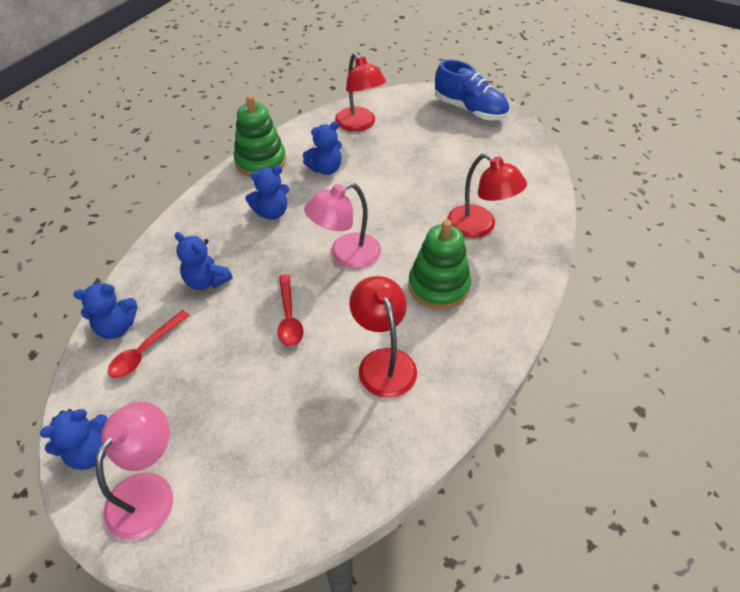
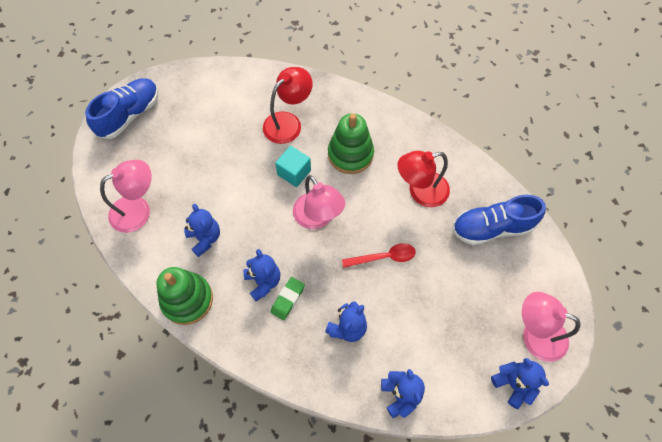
camera: 90 degrees left, 15 degrees up
(145, 350) = (422, 364): red spoon -> none
(249, 231) = (288, 299): none -> green eraser
(323, 451) = (492, 228): none -> blue shoe
(359, 124) = (138, 210): red lamp -> pink lamp
(408, 233) = (294, 172): none -> turquoise cube

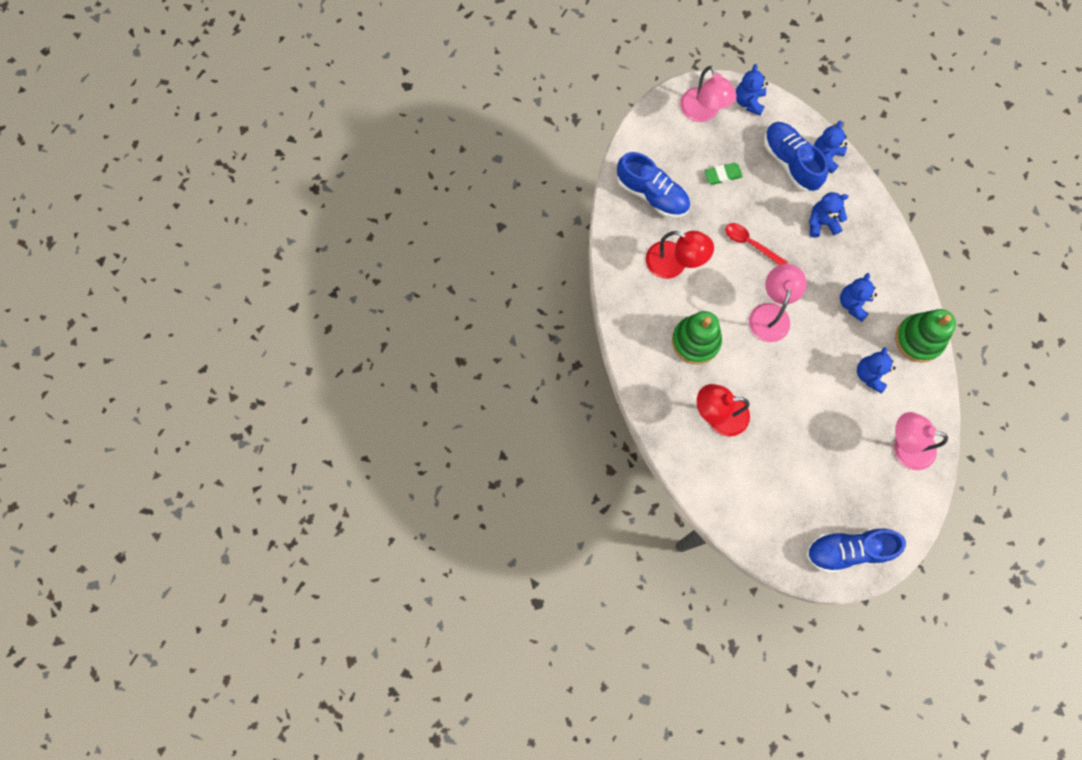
camera: 135 degrees left, 10 degrees up
(288, 299) = (846, 276): green eraser -> green eraser (722, 175)
(294, 172) = (755, 366): turquoise cube -> none
(423, 359) = (790, 162): none -> blue shoe

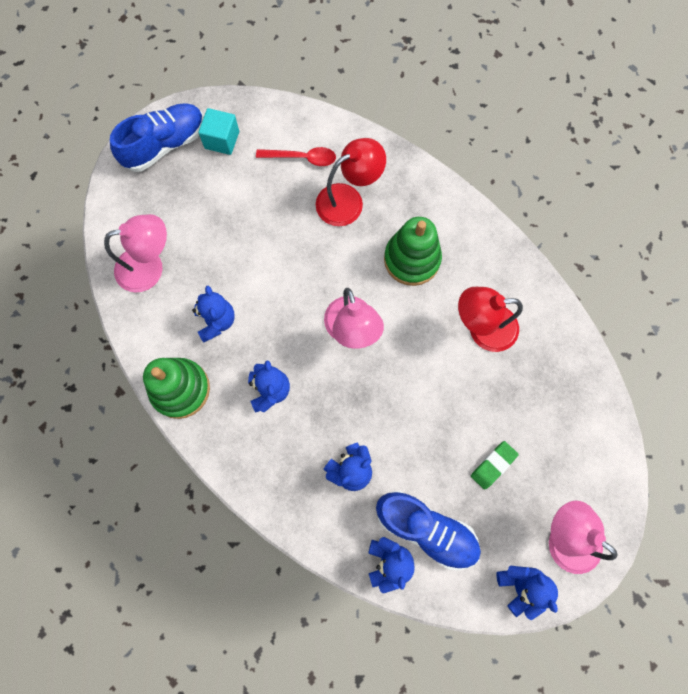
camera: 150 degrees right, 0 degrees up
(652, 194) = (555, 395): blue shoe -> none
(750, 244) = (415, 397): red spoon -> red spoon (302, 158)
(796, 528) = (222, 140): none -> turquoise cube

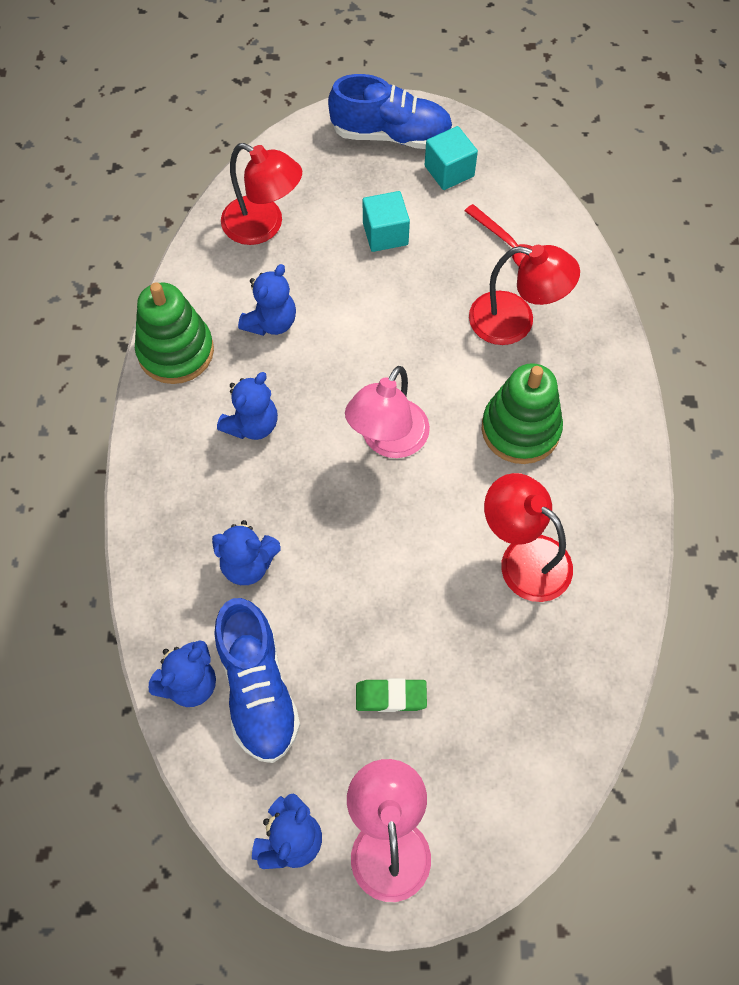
camera: 45 degrees right, 10 degrees down
(149, 267) = (263, 226): pink lamp -> red lamp
(225, 210) = (385, 234): none -> turquoise cube

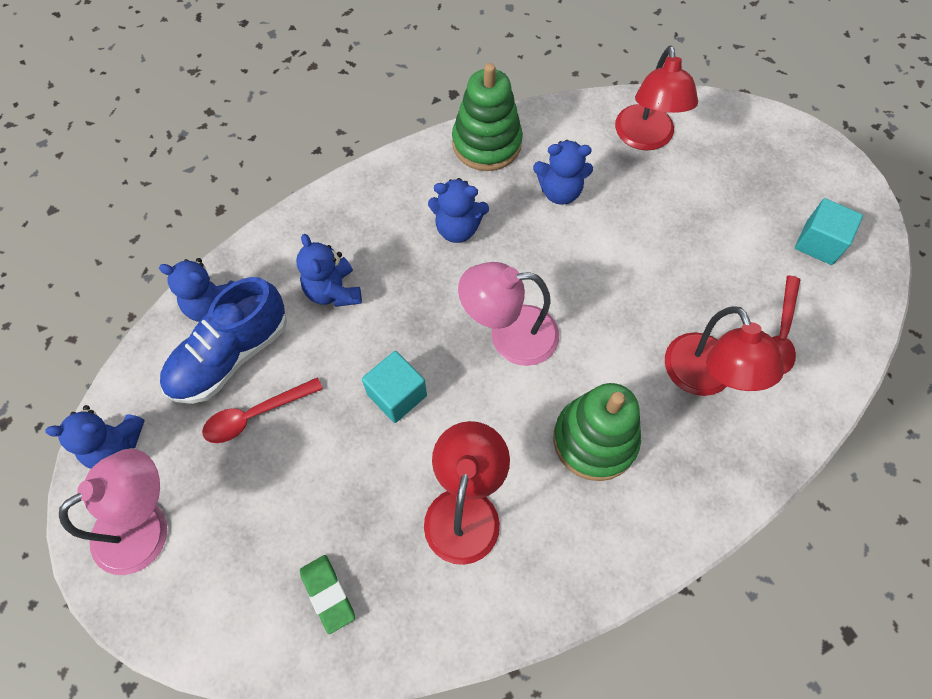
camera: 60 degrees right, 0 degrees up
(335, 692) = (255, 415): none -> red spoon
(385, 234) = (711, 227): turquoise cube -> turquoise cube (397, 395)
(391, 135) = (816, 179): blue shoe -> none
(391, 696) = (273, 461): green eraser -> green eraser (328, 594)

